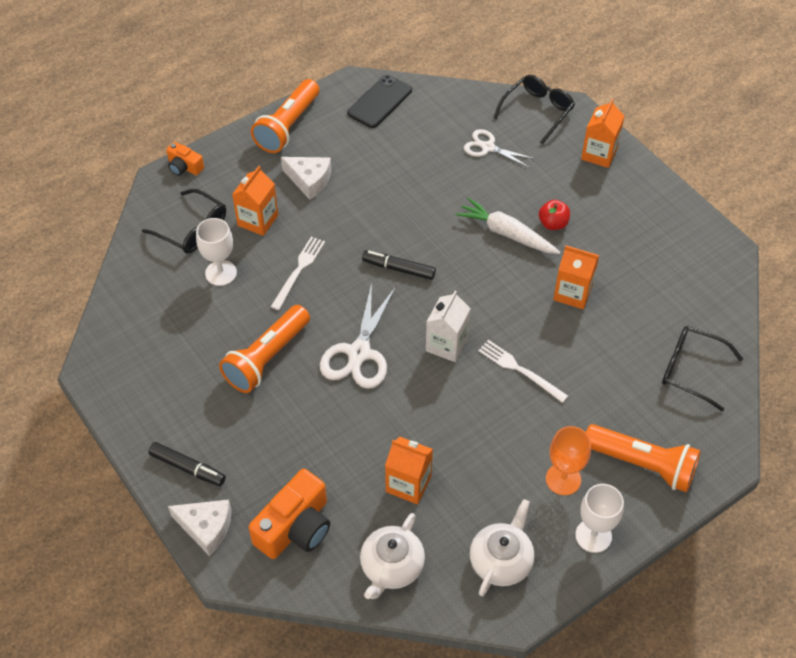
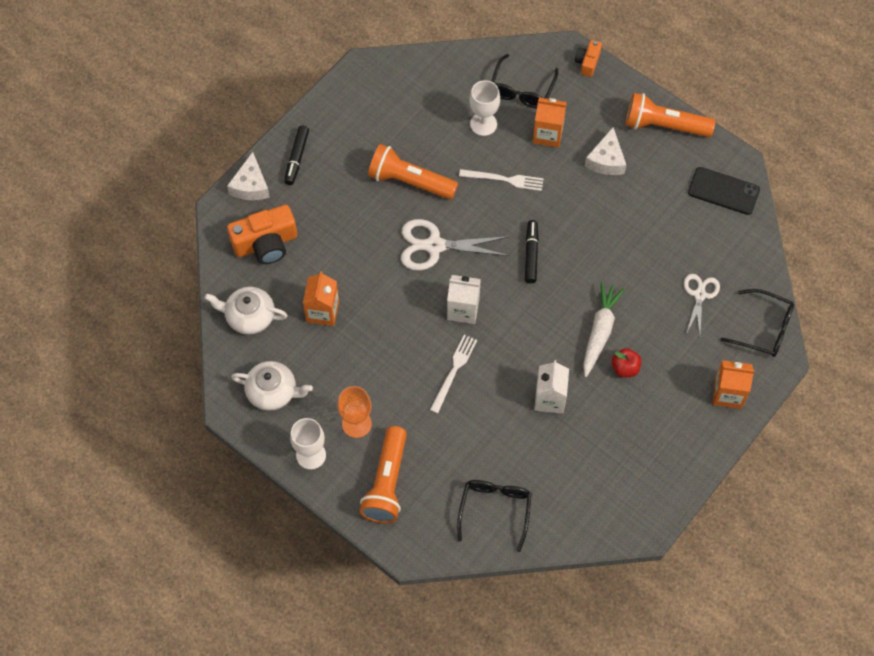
camera: 75 degrees right, 10 degrees up
(295, 527) = (266, 243): orange camera -> orange camera turned 45 degrees counterclockwise
(572, 293) = (549, 398): orange carton -> white carton

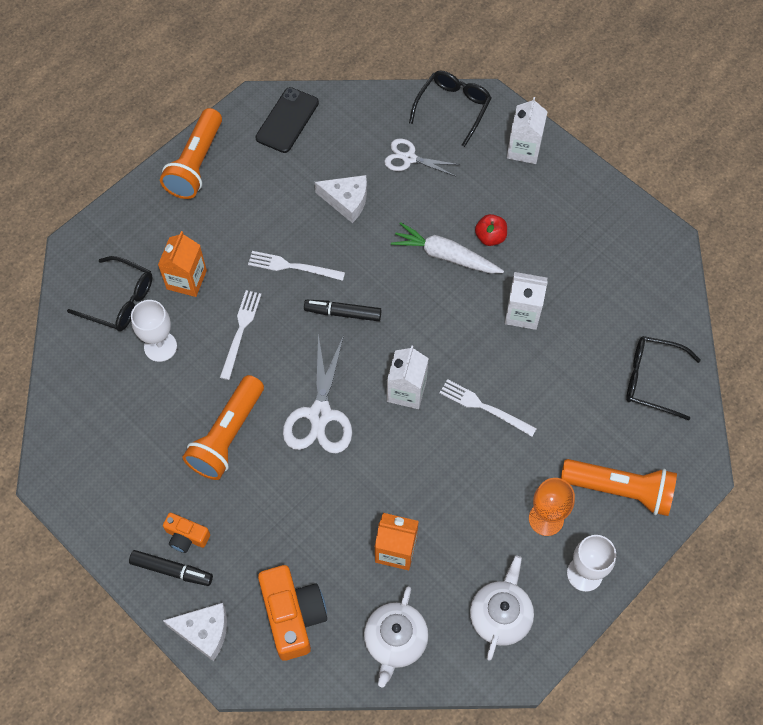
camera: 85 degrees left, 0 degrees up
(571, 211) = (292, 266): none -> white fork
(587, 62) = (96, 228): orange camera -> orange camera (186, 536)
(606, 160) = (231, 225): white cheese -> white cheese (347, 201)
(728, 393) = (524, 149): orange carton -> white carton

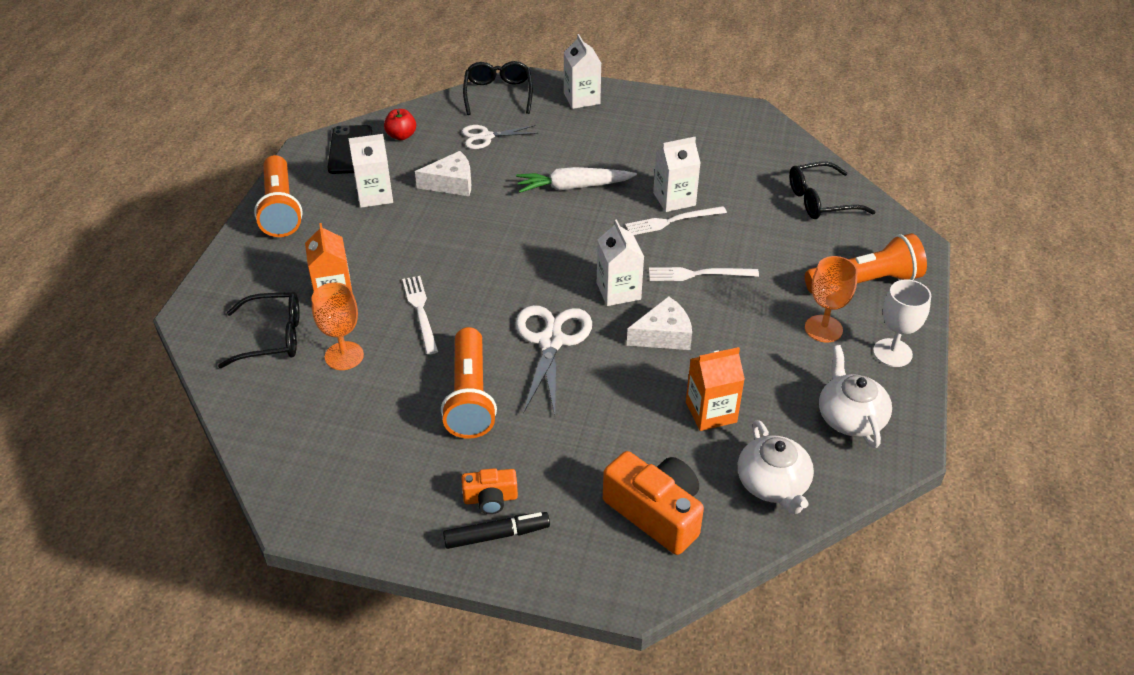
camera: 30 degrees left, 20 degrees down
(160, 346) = (344, 356): white goblet -> orange goblet
(204, 632) = (574, 573): white cheese -> white cheese (664, 335)
(277, 184) = (375, 195): none -> white carton
(292, 266) = (436, 246): white fork -> white fork (672, 221)
(320, 414) = (551, 341): white scissors -> white scissors turned 150 degrees counterclockwise
(343, 313) = (512, 260): black marker -> none
(490, 237) = (602, 161): red apple -> red apple (401, 136)

